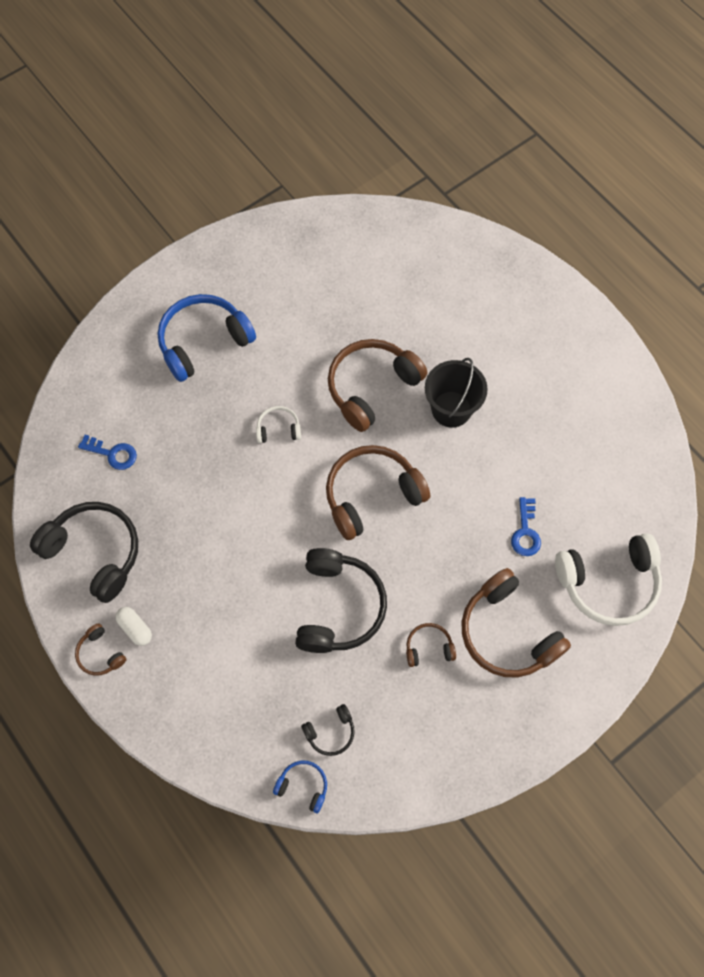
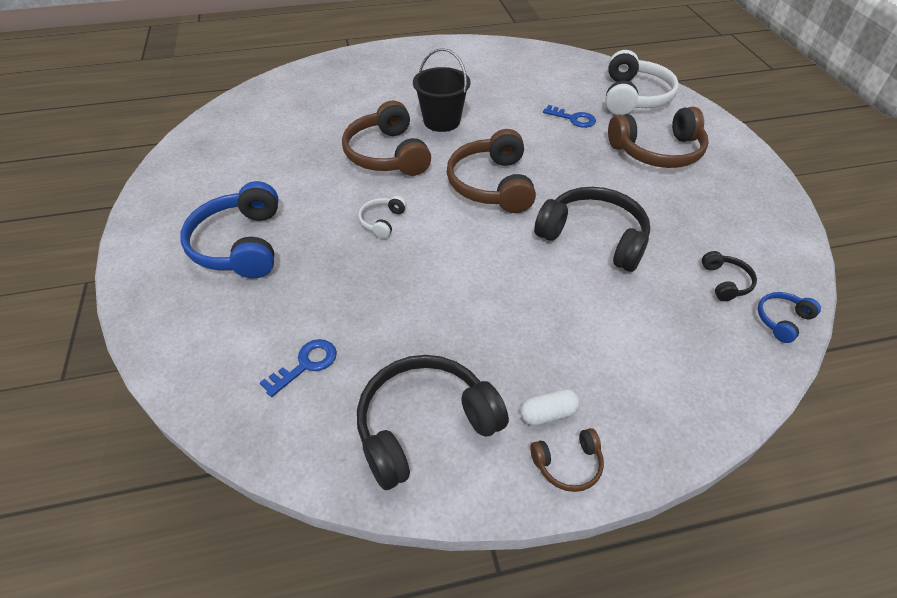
camera: 65 degrees left, 20 degrees down
(428, 647) = (656, 195): brown headphones -> none

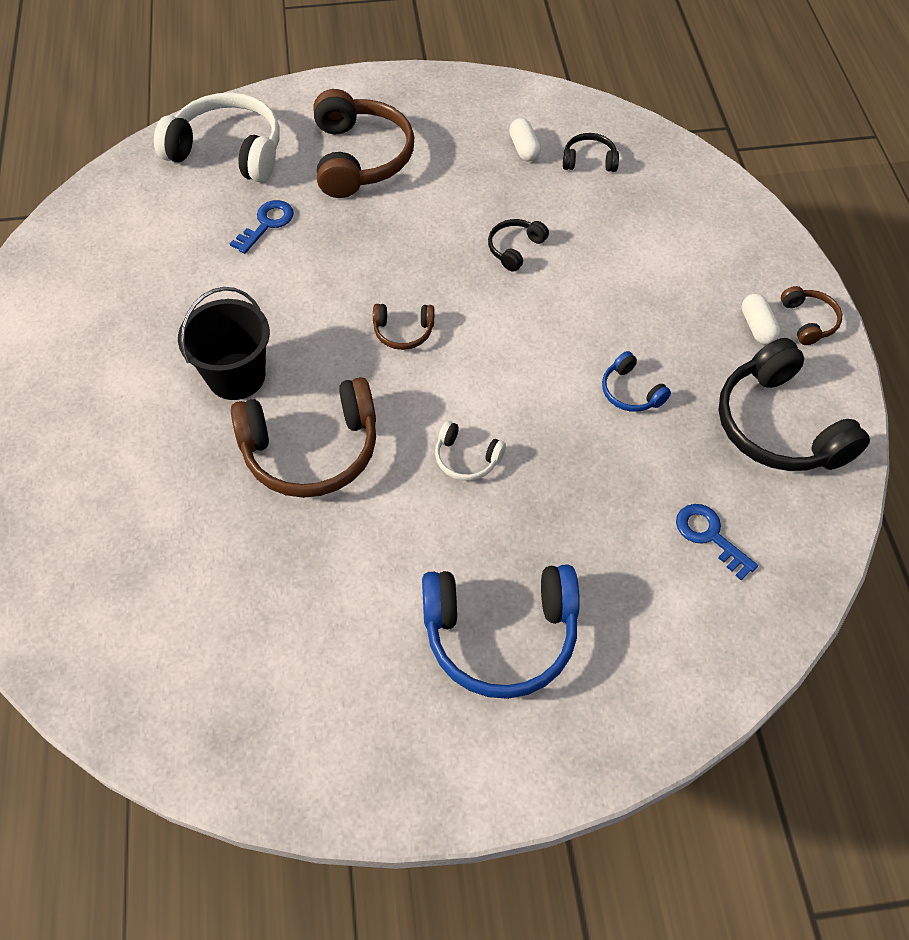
camera: 85 degrees left, 10 degrees up
(491, 184) = (403, 332): brown headphones -> brown headphones, size x0.47
(593, 237) = (515, 249): black headphones -> black headphones, size x0.47
(717, 238) = (524, 148): none -> white capsule
(782, 320) = (639, 137): blue headphones -> blue headphones (630, 392)

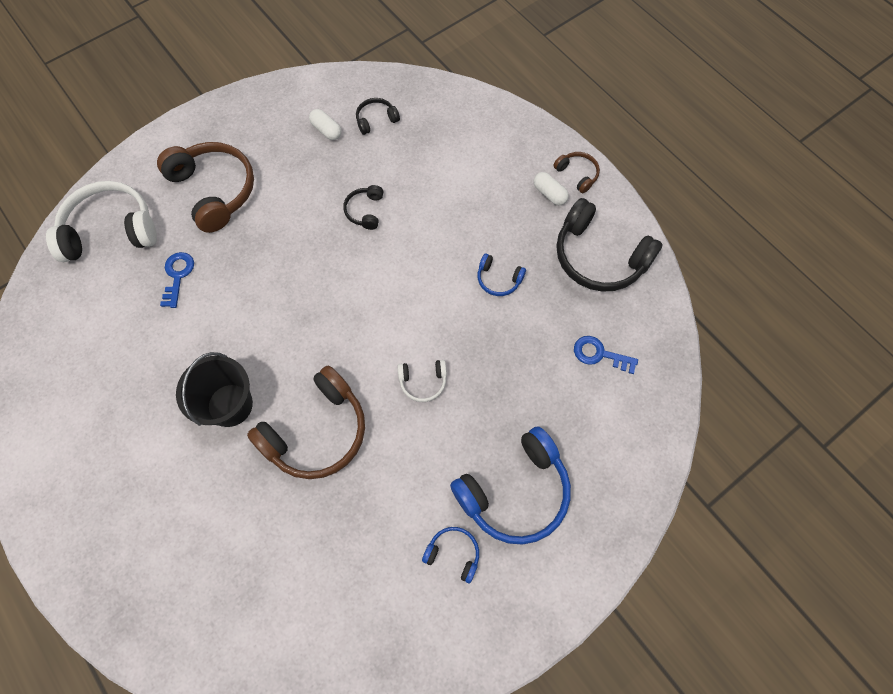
camera: 30 degrees left, 10 degrees up
(382, 662) = (453, 554): none -> blue headphones
(403, 332) = (326, 311): brown headphones -> none

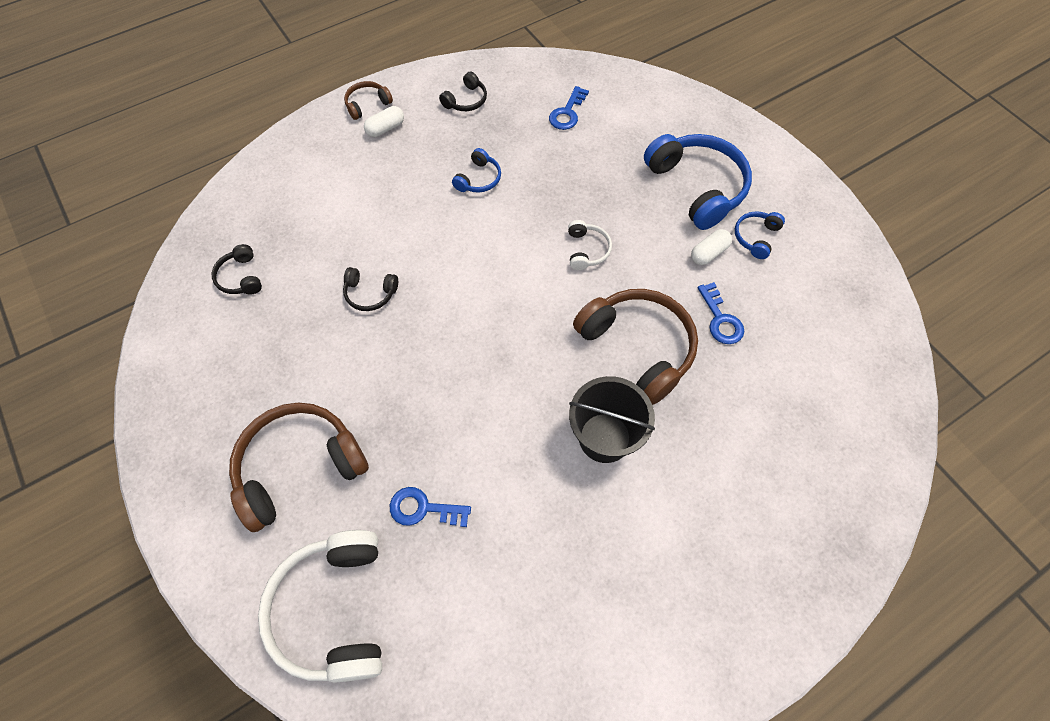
camera: 85 degrees left, 5 degrees down
(326, 130) = (240, 331): white capsule -> white capsule (709, 253)
(350, 511) = (720, 319): none -> blue key
(599, 257) = (466, 100): black headphones -> black headphones, size x0.47

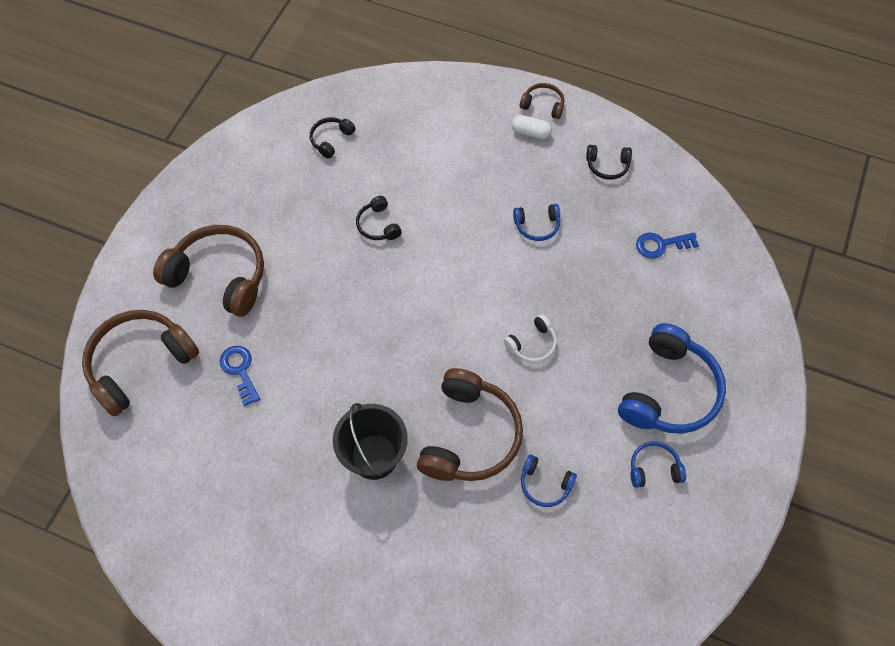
camera: 55 degrees right, 0 degrees up
(333, 610) = (140, 364): white headphones -> brown headphones
(709, 253) = (605, 439): white capsule -> none
(720, 319) = (545, 484): blue key -> blue headphones

